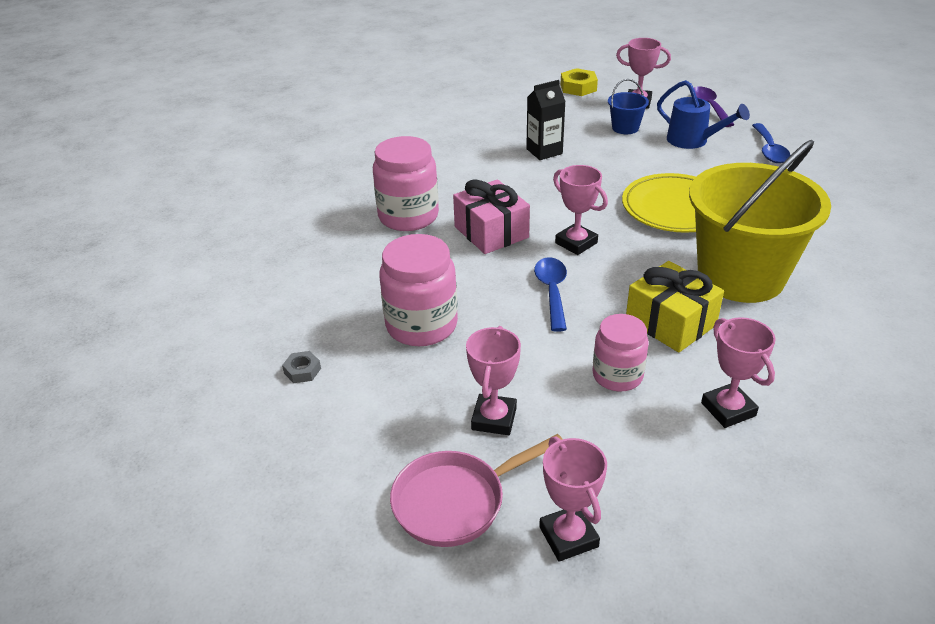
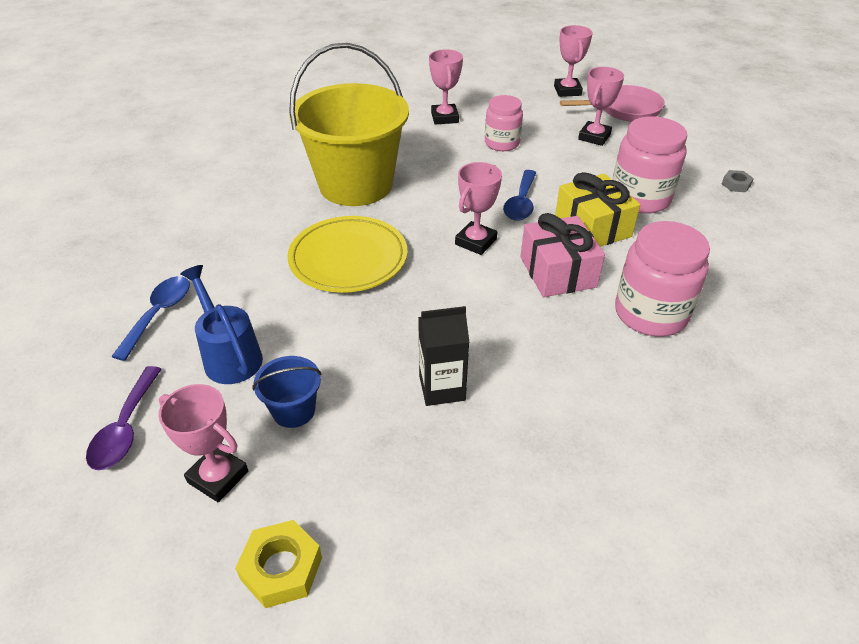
camera: 165 degrees left, 5 degrees up
(576, 243) = (475, 242): pink trophy -> pink trophy turned 60 degrees clockwise
(670, 322) = (441, 165): yellow gift -> yellow gift (592, 227)

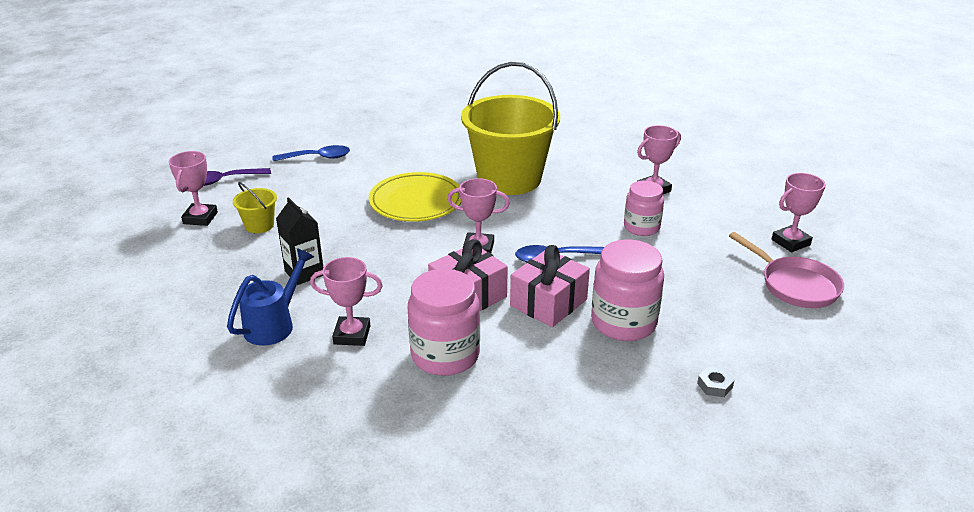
camera: 65 degrees right, 10 degrees down
(229, 355) = (295, 191): blue watering can -> blue watering can (274, 325)
(281, 568) = (145, 256): yellow nut -> none
(294, 410) = (259, 225): blue bucket -> yellow bucket
(592, 227) = (548, 302): yellow gift -> pink gift
(594, 137) = (712, 276): pink trophy -> pink trophy (352, 335)

